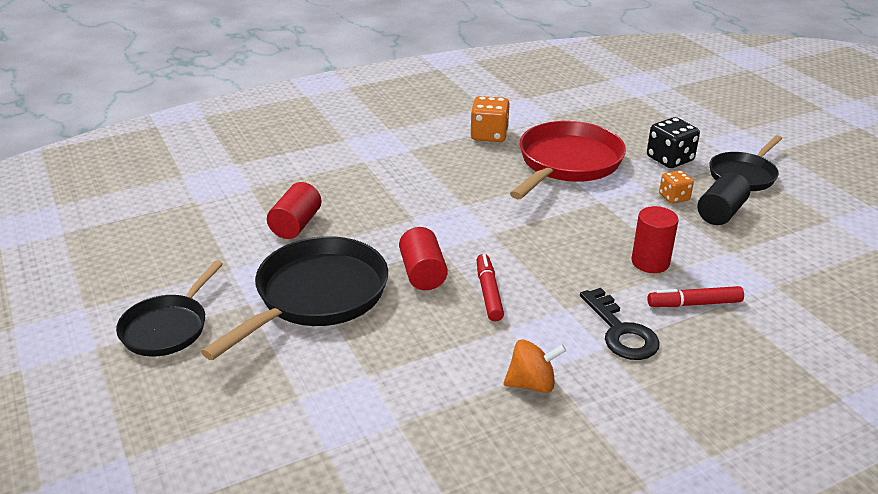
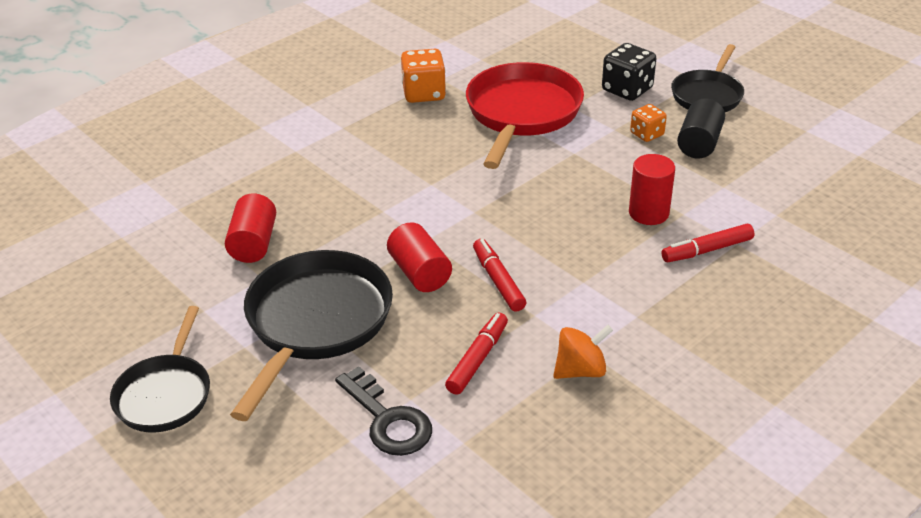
camera: 15 degrees left, 5 degrees up
(442, 354) = (477, 359): none -> red marker
(621, 332) = (647, 295): black key -> black key (388, 420)

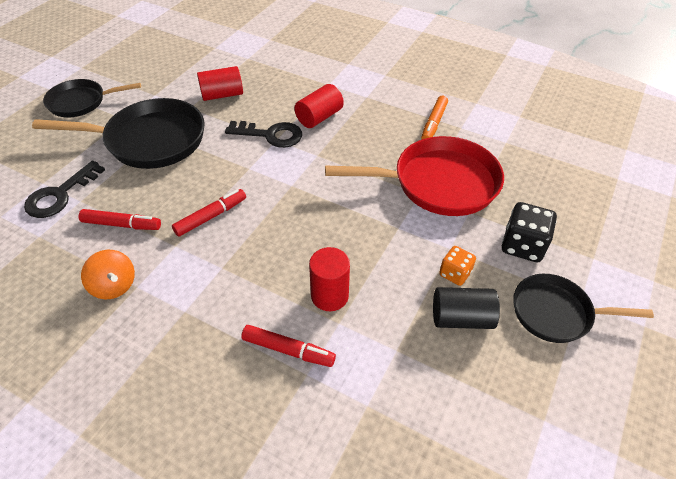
camera: 70 degrees right, 10 degrees up
(371, 213) = (271, 135): none -> black key
(419, 273) = (210, 174): red cylinder -> red cylinder (319, 117)
(424, 93) = (433, 123): orange dice -> orange marker
(707, 250) = (288, 350): red marker -> red marker turned 150 degrees clockwise

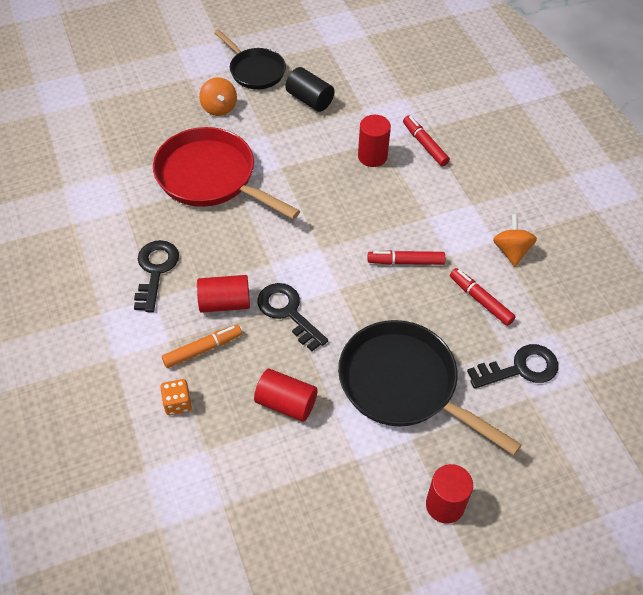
camera: 140 degrees left, 5 degrees up
(81, 102) = (445, 505): black pan -> red cylinder
(387, 109) = (155, 270): none -> black key
(433, 123) = (140, 227): orange marker -> orange marker (202, 349)
(455, 273) = (282, 120): orange dice -> orange dice (177, 403)
(522, 246) = (219, 108): black dice -> orange spinning top

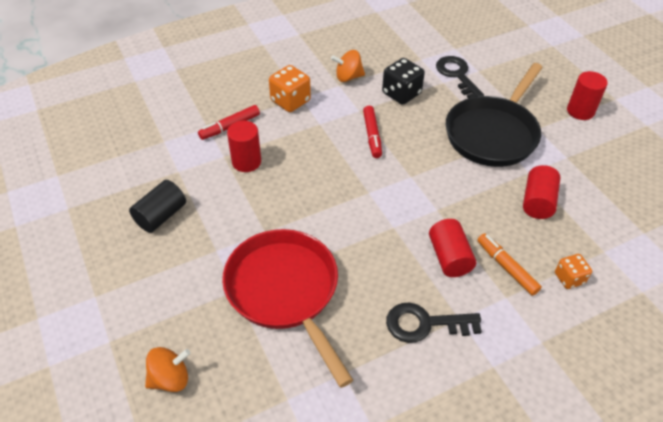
camera: 95 degrees left, 5 degrees down
(211, 178) = (285, 292): red pan -> red pan turned 120 degrees clockwise
(219, 108) = (170, 300): orange spinning top -> orange spinning top (170, 378)
(255, 71) = (105, 272): black pan -> none
(288, 312) = (446, 209): black key -> none
(466, 194) = (290, 101): none -> orange dice
(480, 300) = (401, 93): red marker -> black dice

